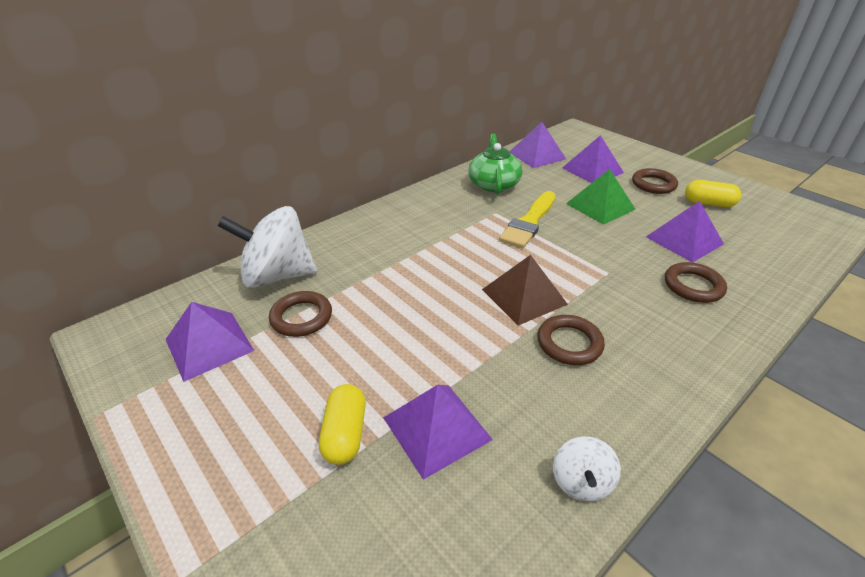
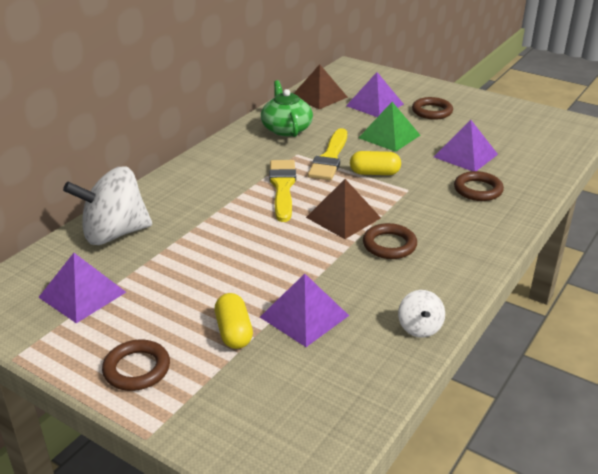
camera: 15 degrees left, 5 degrees down
(301, 317) = (155, 262): brown ring -> brown ring (137, 369)
(468, 249) = (282, 187): none -> yellow brush
(537, 155) = (319, 97): purple pyramid -> brown pyramid
(708, 203) = (481, 122): yellow capsule -> yellow capsule (374, 173)

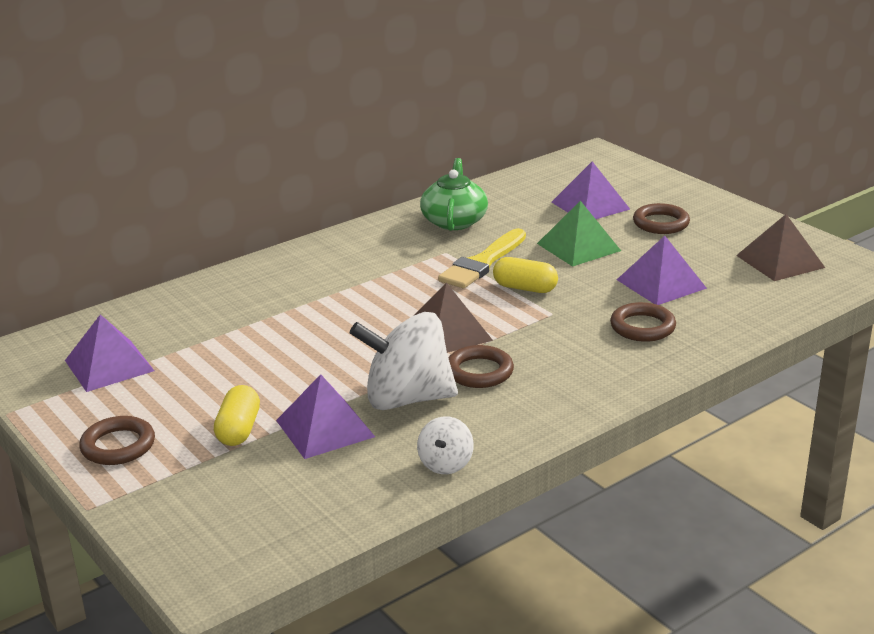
camera: 20 degrees right, 5 degrees down
(114, 234) = (179, 310): white spinning top -> white spinning top (407, 399)
(282, 187) = (400, 288): yellow brush -> none
(319, 97) = (525, 186): brown pyramid -> brown pyramid (780, 261)

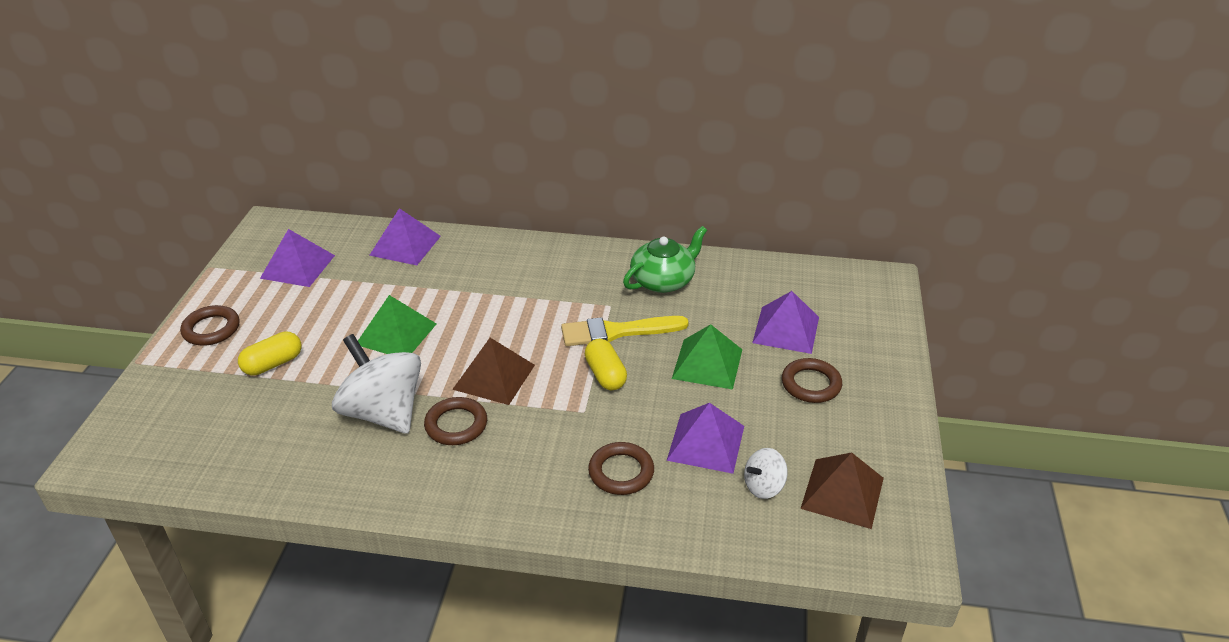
camera: 45 degrees right, 10 degrees up
(309, 354) = (396, 334): none -> green pyramid
(325, 428) = (309, 399): purple pyramid -> purple pyramid (405, 245)
(445, 464) = (316, 482): white spinning top -> white spinning top (764, 486)

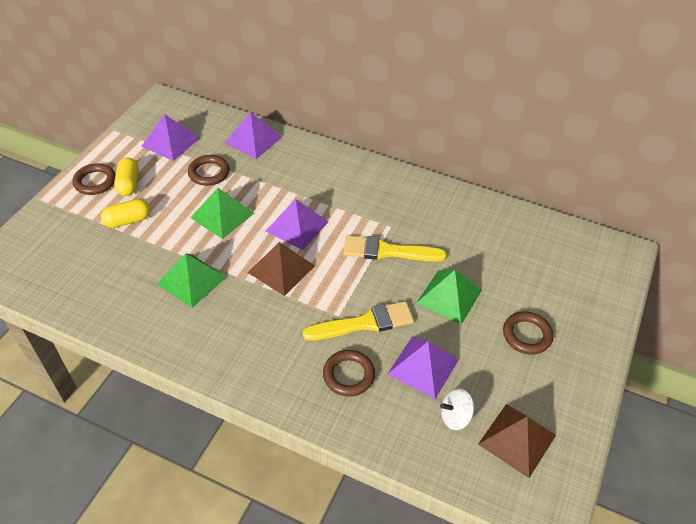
camera: 15 degrees right, 10 degrees up
(383, 412) = (191, 280): white spinning top -> green pyramid
(456, 425) = (240, 303): brown ring -> brown ring (209, 173)
(605, 375) = (365, 287): yellow capsule -> yellow capsule (128, 184)
(618, 413) = (364, 323): none -> yellow brush
(663, 280) = (440, 213): green teapot -> none
(786, 329) = (524, 280): purple pyramid -> purple pyramid (297, 226)

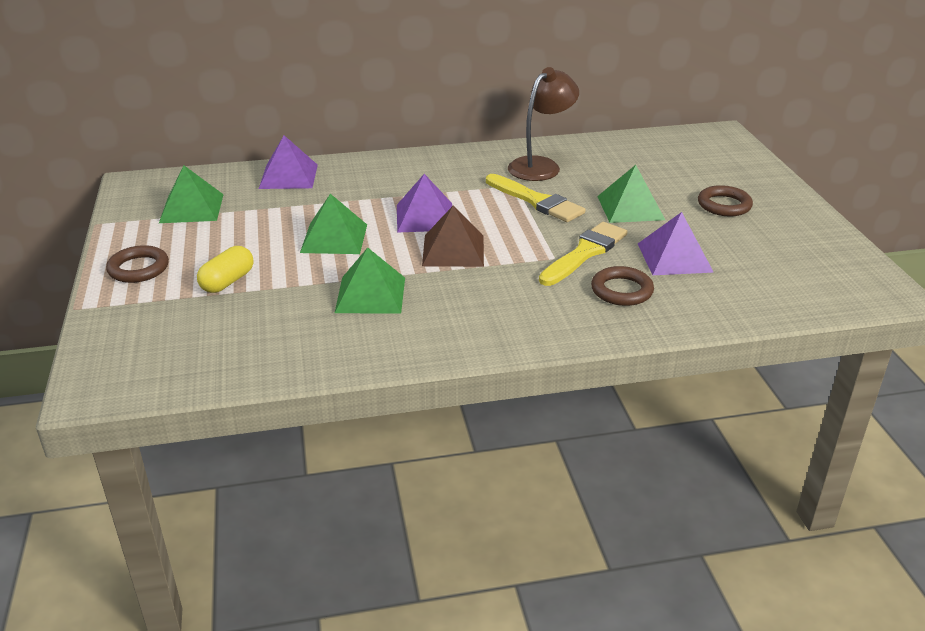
camera: 35 degrees left, 15 degrees down
(128, 184) = (186, 255): yellow capsule -> none
(170, 142) = (192, 208): purple pyramid -> green pyramid
(209, 173) = (273, 215): brown ring -> none
(388, 251) = (536, 201): yellow brush -> yellow brush turned 105 degrees counterclockwise
(431, 215) = (541, 165): none -> brown lamp
(455, 417) = (745, 275): white spinning top -> none
(517, 439) = (808, 266): brown pyramid -> none

